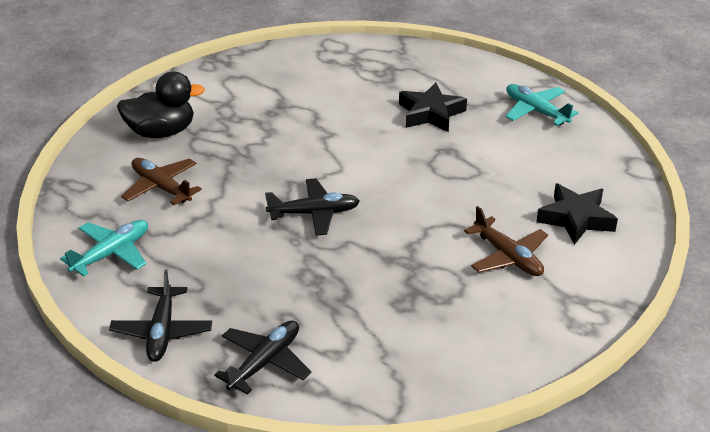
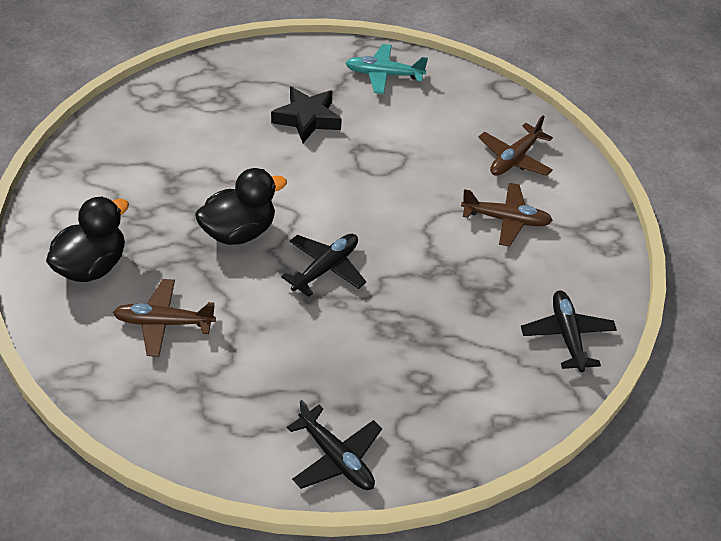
camera: 45 degrees left, 10 degrees up
(112, 253) = (201, 416): turquoise plane -> none
(265, 362) = (445, 426): black plane -> black plane (567, 335)
(283, 160) = (239, 232): none -> black duck
(576, 219) = (514, 159): black star -> brown plane

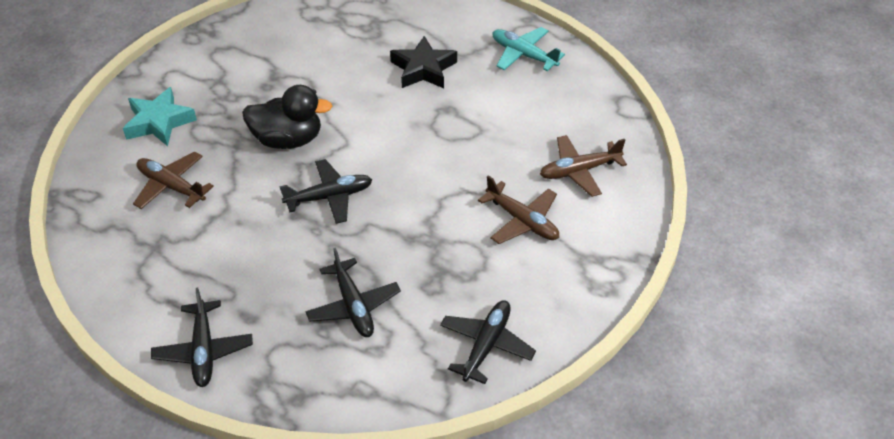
camera: 35 degrees right, 0 degrees up
(92, 266) = (159, 122): black duck -> turquoise star
(432, 355) = (353, 306): none -> black plane

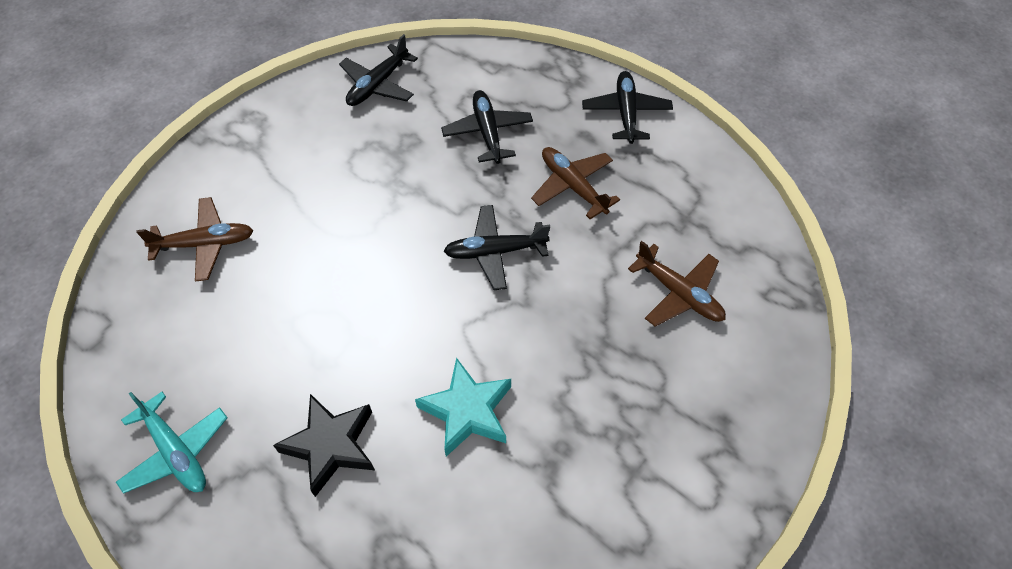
camera: 170 degrees left, 10 degrees up
(159, 122) = (710, 401): turquoise star -> turquoise star (467, 411)
(288, 139) = (537, 343): black duck -> none
(522, 221) = (296, 193): brown plane -> brown plane (573, 186)

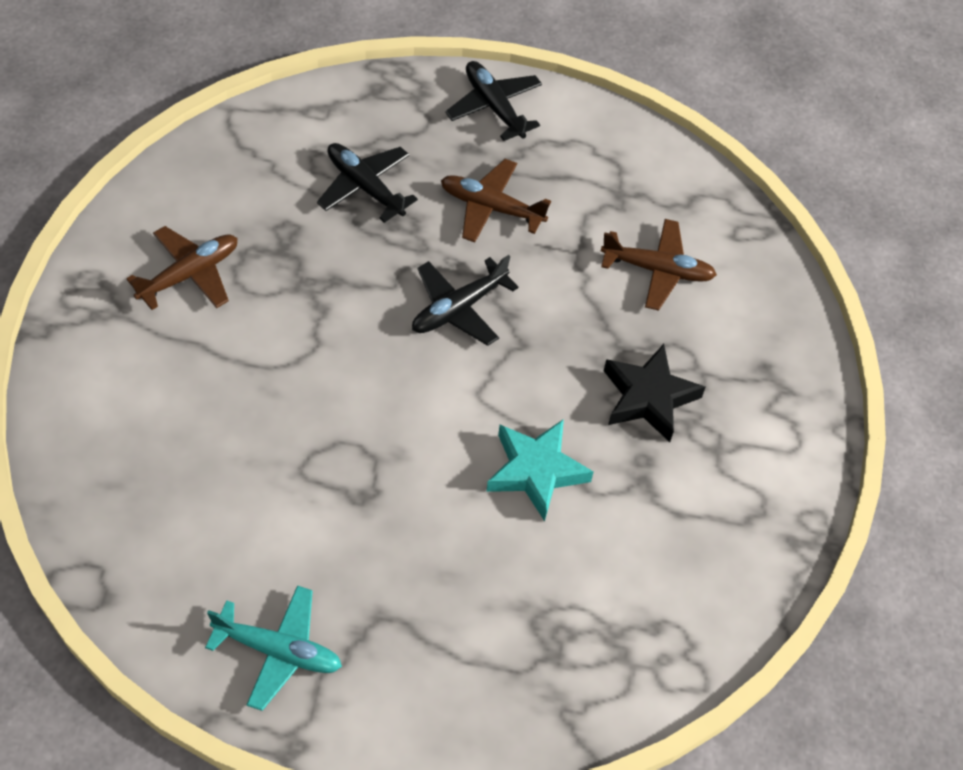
camera: 35 degrees left, 0 degrees up
(205, 244) = (143, 440): brown plane -> brown plane (190, 274)
(331, 445) = (429, 566): black star -> black star (648, 397)
(378, 85) = (205, 183): black plane -> none

